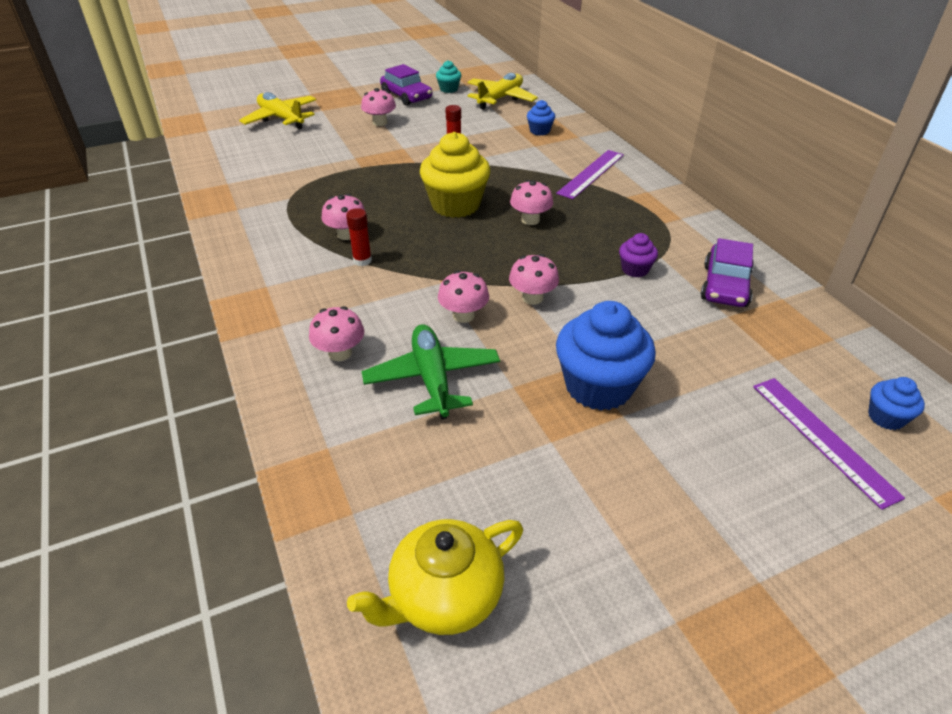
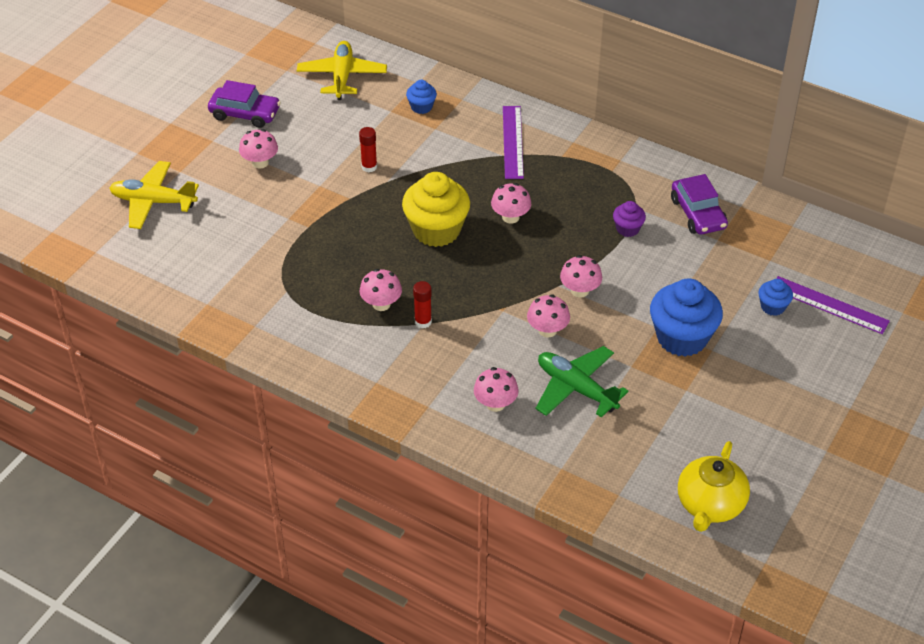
camera: 35 degrees left, 5 degrees up
(449, 89) = (276, 84): turquoise cupcake -> none
(886, 417) = (853, 271): blue cupcake -> blue cupcake (772, 307)

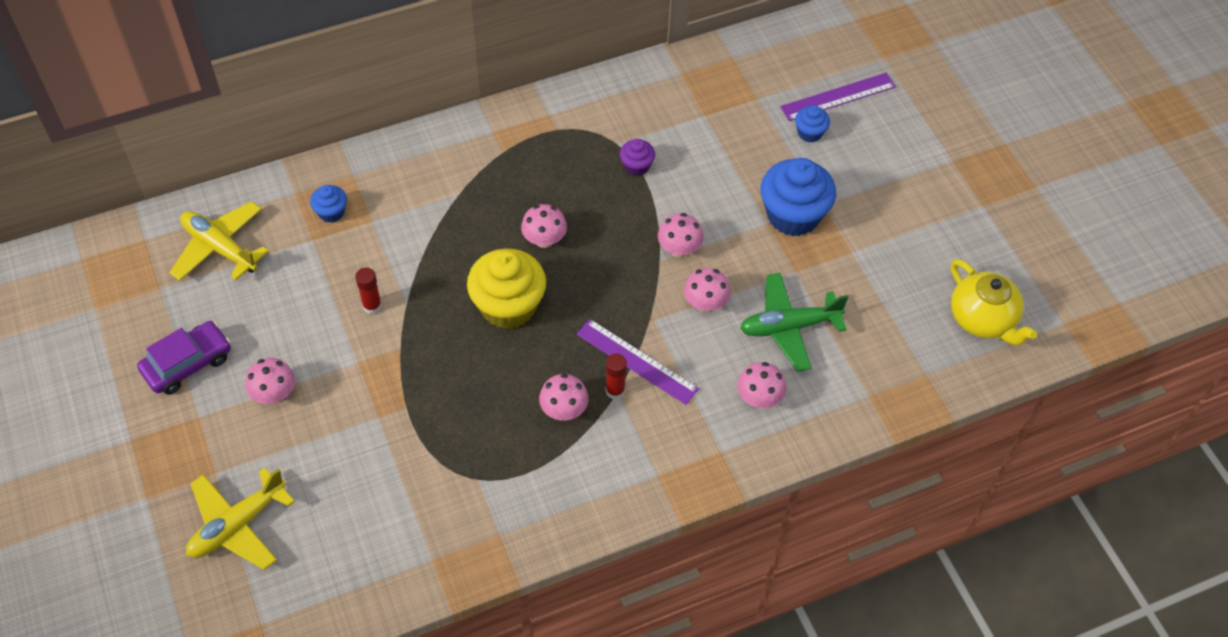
camera: 55 degrees left, 10 degrees up
(512, 142) = (449, 175): purple ruler -> purple ruler (637, 361)
(698, 213) = (663, 107): purple car -> none

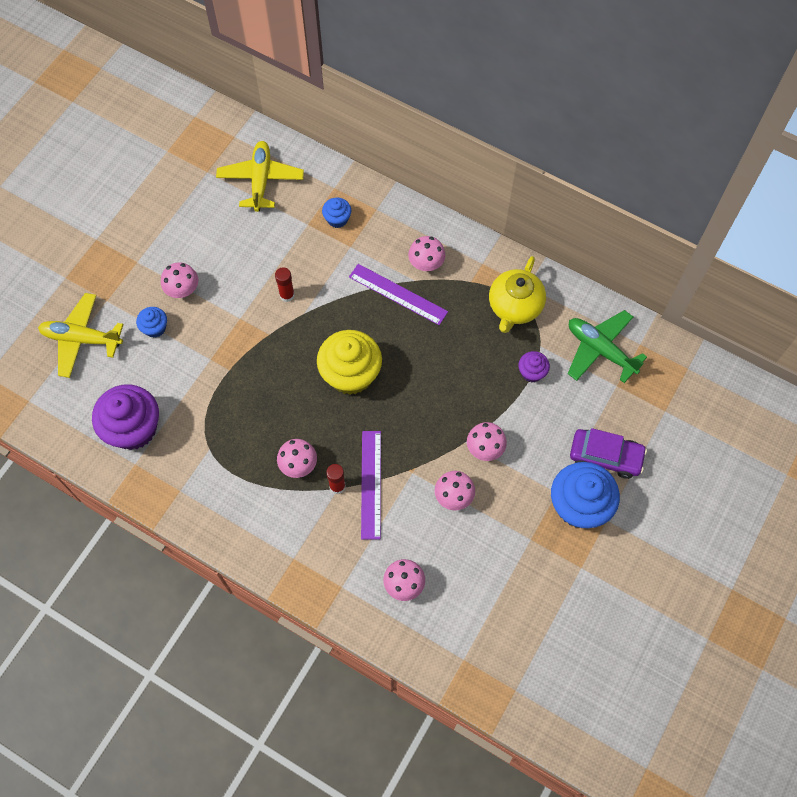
camera: 55 degrees right, 10 degrees up
(187, 364) = (167, 228): purple car -> purple car (605, 456)
(390, 536) = (133, 428): none -> purple cupcake
(544, 239) = (421, 358): pink mushroom -> pink mushroom (426, 263)
(789, 327) = (479, 566): green plane -> green plane (600, 350)
(810, 133) = (665, 468): blue cupcake -> blue cupcake (155, 328)
(838, 97) = (718, 466): purple ruler -> purple ruler (398, 294)
(983, 319) = (598, 703): yellow teapot -> yellow teapot (514, 307)

